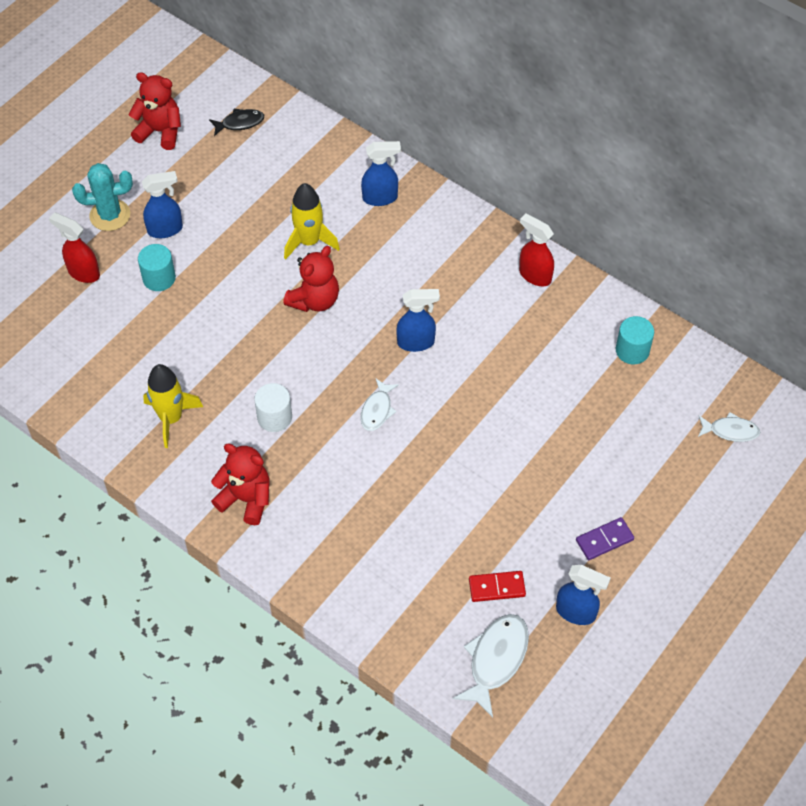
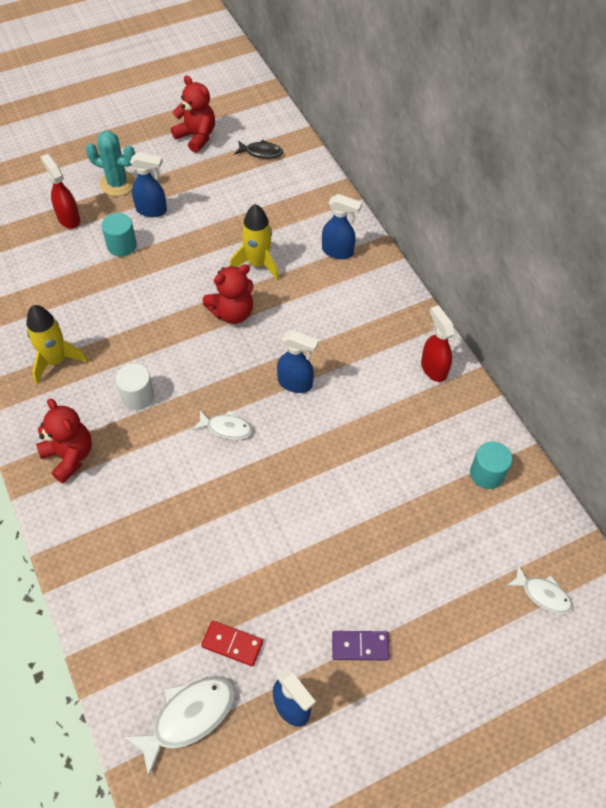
camera: 25 degrees right, 0 degrees up
(377, 410) = (226, 428): white fish -> white fish turned 120 degrees counterclockwise

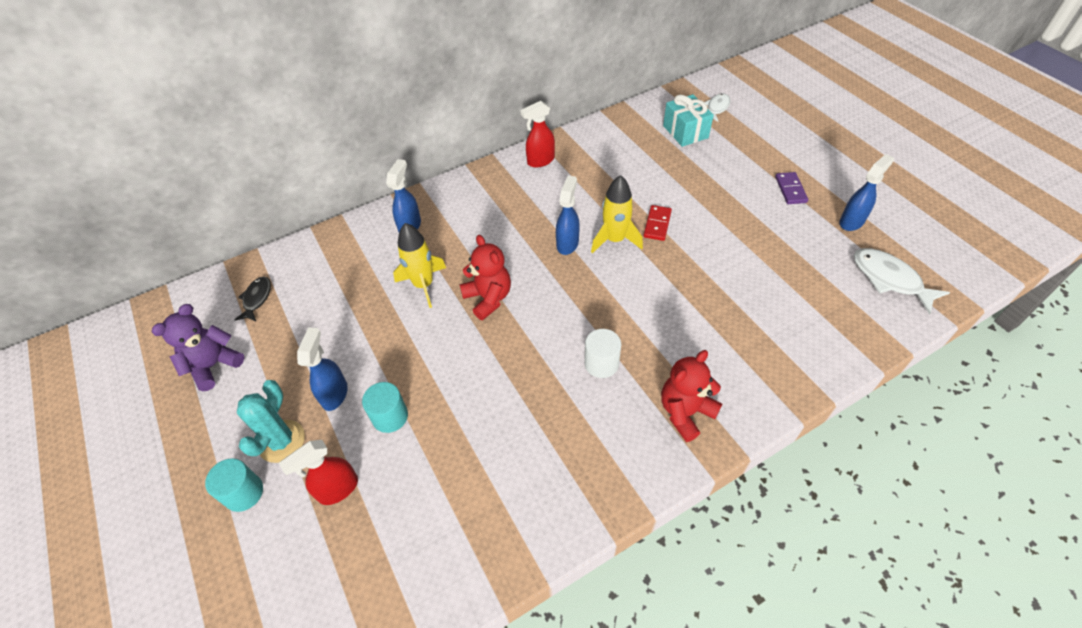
camera: 90 degrees left, 5 degrees down
(56, 361) = (566, 453): yellow rocket -> yellow rocket (615, 240)
(196, 137) = (214, 365): red teddy bear -> purple teddy bear
(226, 428) = (624, 287): white fish -> none
(232, 644) = (821, 260): red domino -> red domino (657, 224)
(487, 474) = (632, 132): turquoise cylinder -> turquoise cylinder (244, 493)
(487, 540) = (685, 132): none -> turquoise gift

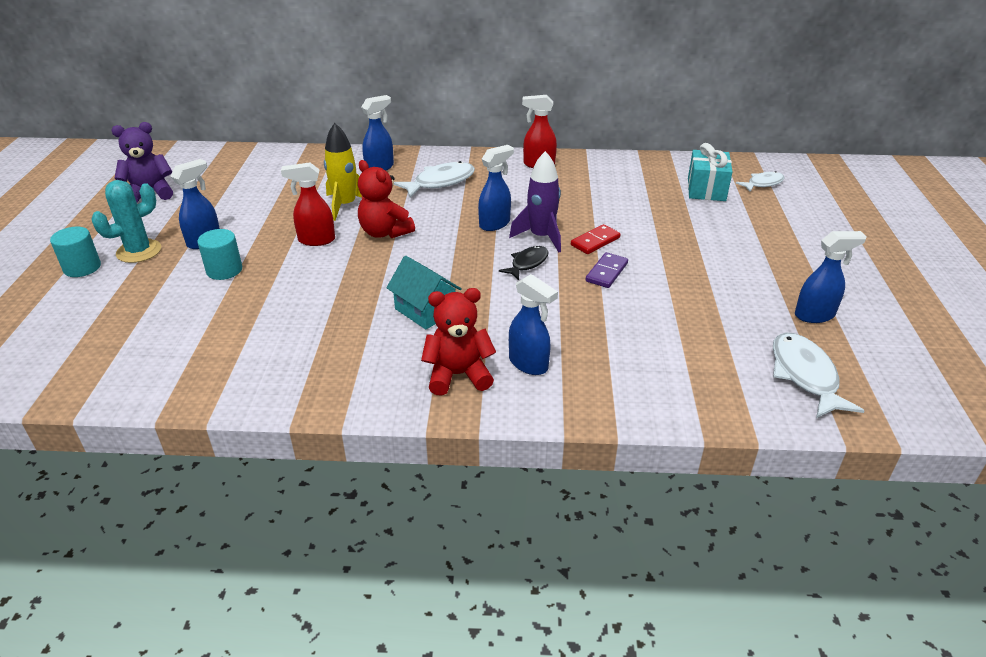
camera: 30 degrees right, 15 degrees down
(256, 299) = (221, 169): black fish -> black fish (527, 263)
(338, 489) = (139, 294): red spray bottle -> red spray bottle (316, 240)
(479, 218) = (440, 182): none -> white fish
(488, 298) = (385, 232): red teddy bear -> red teddy bear turned 135 degrees clockwise
(601, 363) = (425, 310): white cylinder -> turquoise house
(615, 240) = (541, 237): yellow rocket -> purple rocket
(722, 372) = (529, 364): none -> blue spray bottle
(790, 190) = (771, 267): purple domino -> purple domino (606, 272)

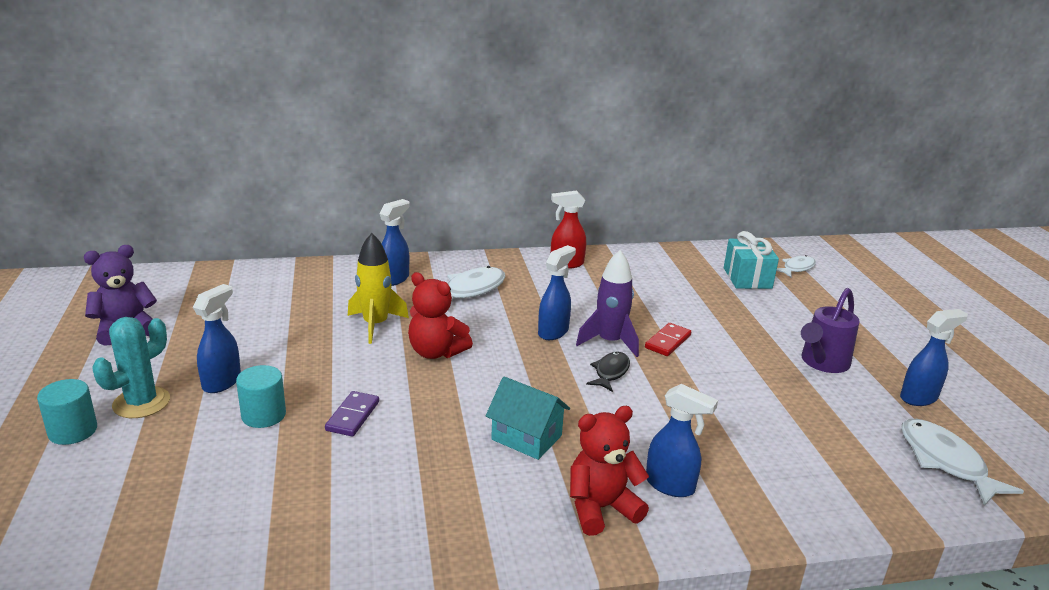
camera: 15 degrees left, 10 degrees down
(316, 240) = (360, 368): red spray bottle -> none
(606, 272) = (696, 374): purple domino -> purple domino (352, 416)
(735, 274) = (822, 363): none -> purple watering can

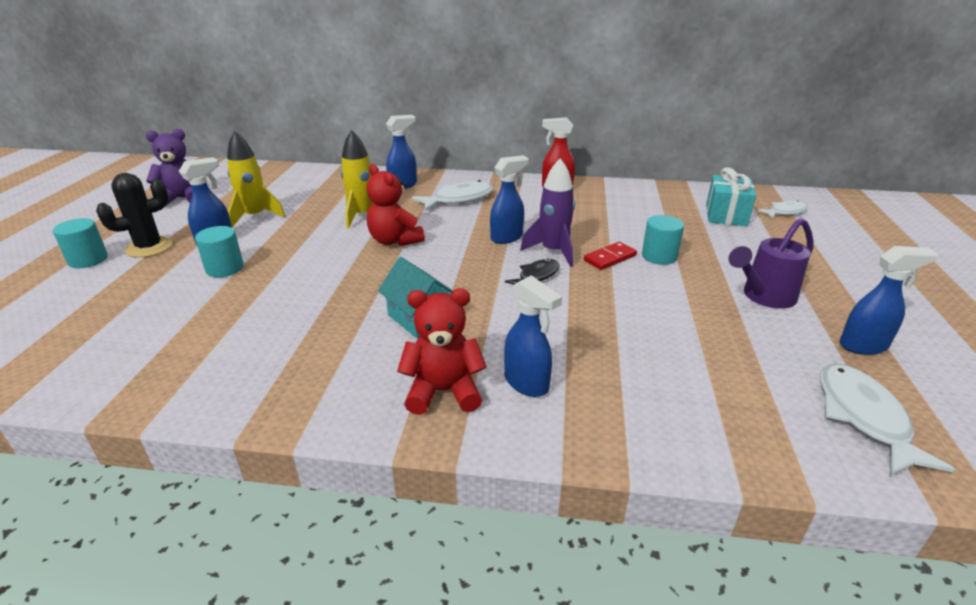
camera: 20 degrees right, 5 degrees up
(141, 403) = (149, 247): turquoise cactus -> black cactus
(245, 343) = (255, 216): none -> yellow rocket
(352, 416) = (290, 279): purple domino -> none
(711, 333) = (659, 256): none -> turquoise cylinder

